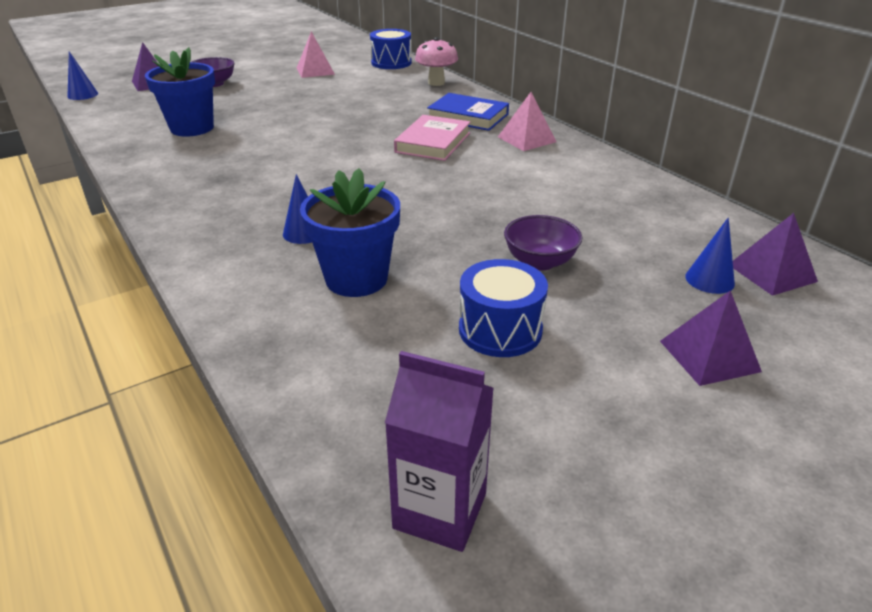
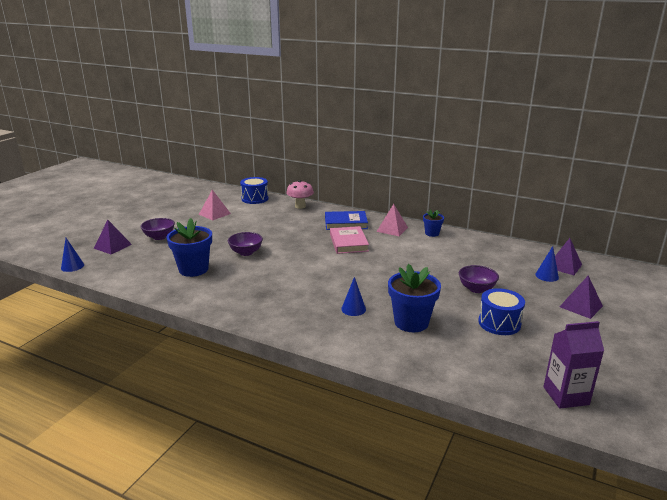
camera: 30 degrees left, 10 degrees down
(281, 123) = (246, 252): none -> purple bowl
(584, 159) = (432, 233): none -> blue flower pot

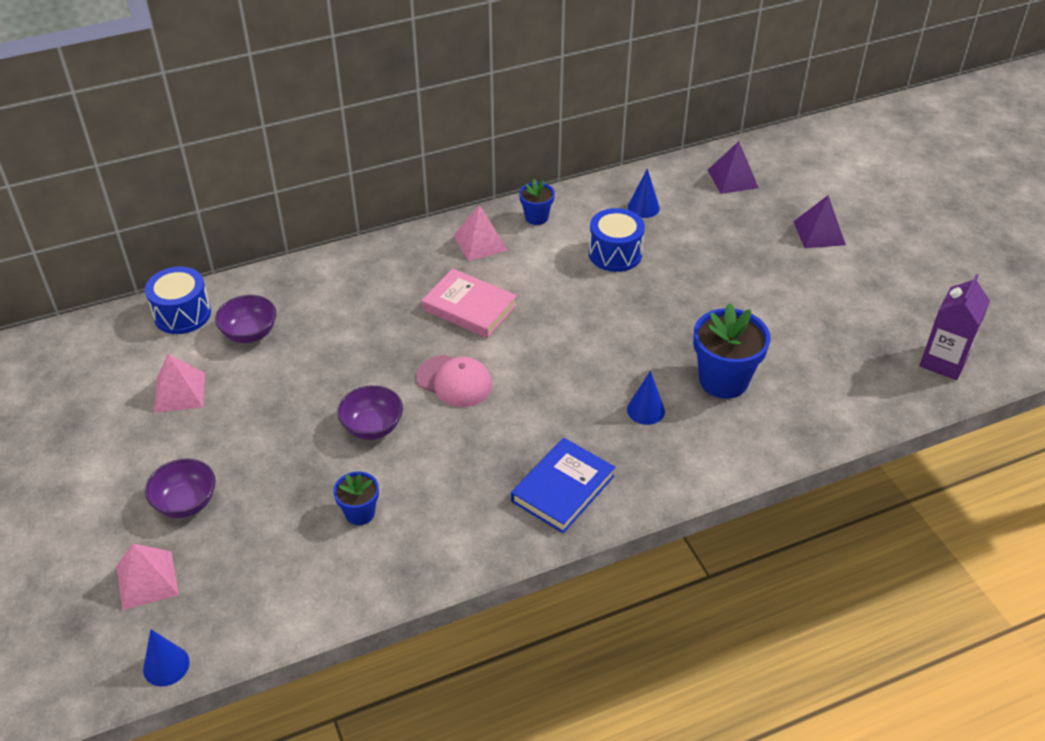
camera: 50 degrees left, 20 degrees up
(113, 246) = (147, 580): purple pyramid -> pink pyramid
(193, 269) = (360, 513): blue flower pot -> blue flower pot, size x0.55
(298, 257) = (454, 381): none -> pink cap
(300, 206) = (284, 282): pink mushroom -> none
(345, 223) = (405, 272): blue book -> blue book (563, 488)
(476, 289) = (708, 279): purple bowl -> purple bowl (250, 333)
(499, 323) = (791, 314): blue drum -> blue drum (615, 254)
(547, 276) = (739, 207): blue cone -> blue cone (643, 207)

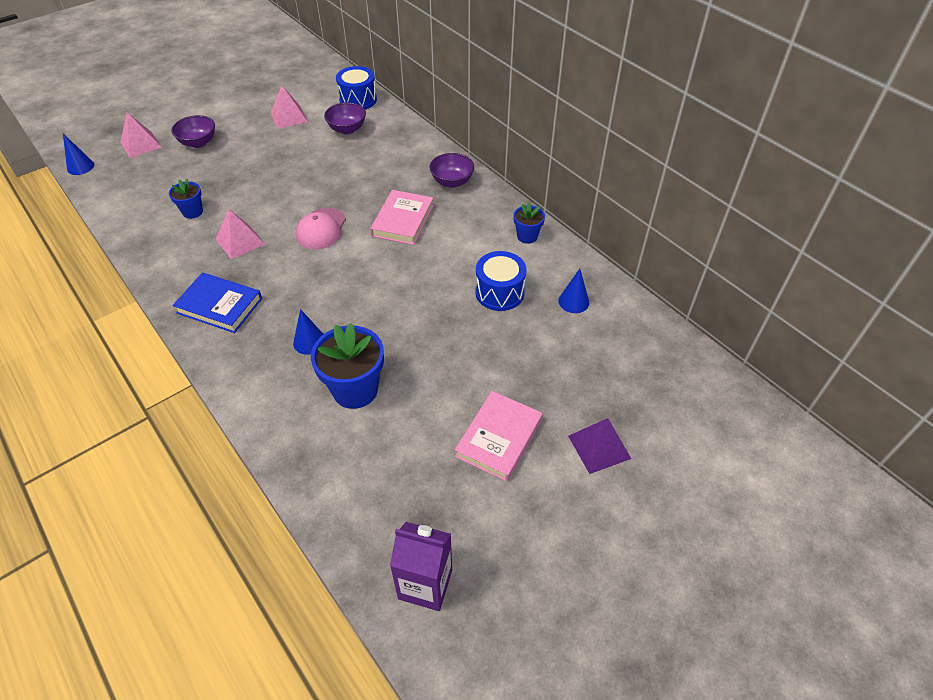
camera: 75 degrees right, 5 degrees up
(372, 427) = (269, 200): purple bowl -> purple bowl (452, 182)
(480, 242) = (481, 211): pink pyramid -> pink pyramid (240, 241)
(732, 179) = (654, 362): purple pyramid -> none
(800, 290) = (499, 438): none -> pink book

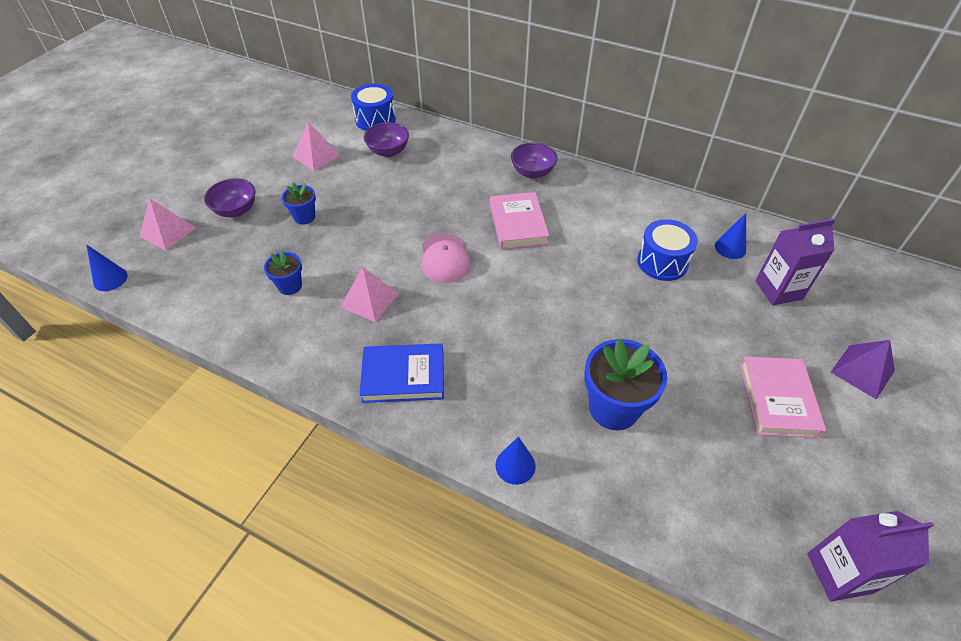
camera: 25 degrees left, 0 degrees up
(309, 341) = (528, 377): blue cone -> blue cone (515, 465)
(527, 236) = (641, 202): blue flower pot -> blue flower pot (304, 217)
(585, 352) = (778, 290): none -> purple carton

